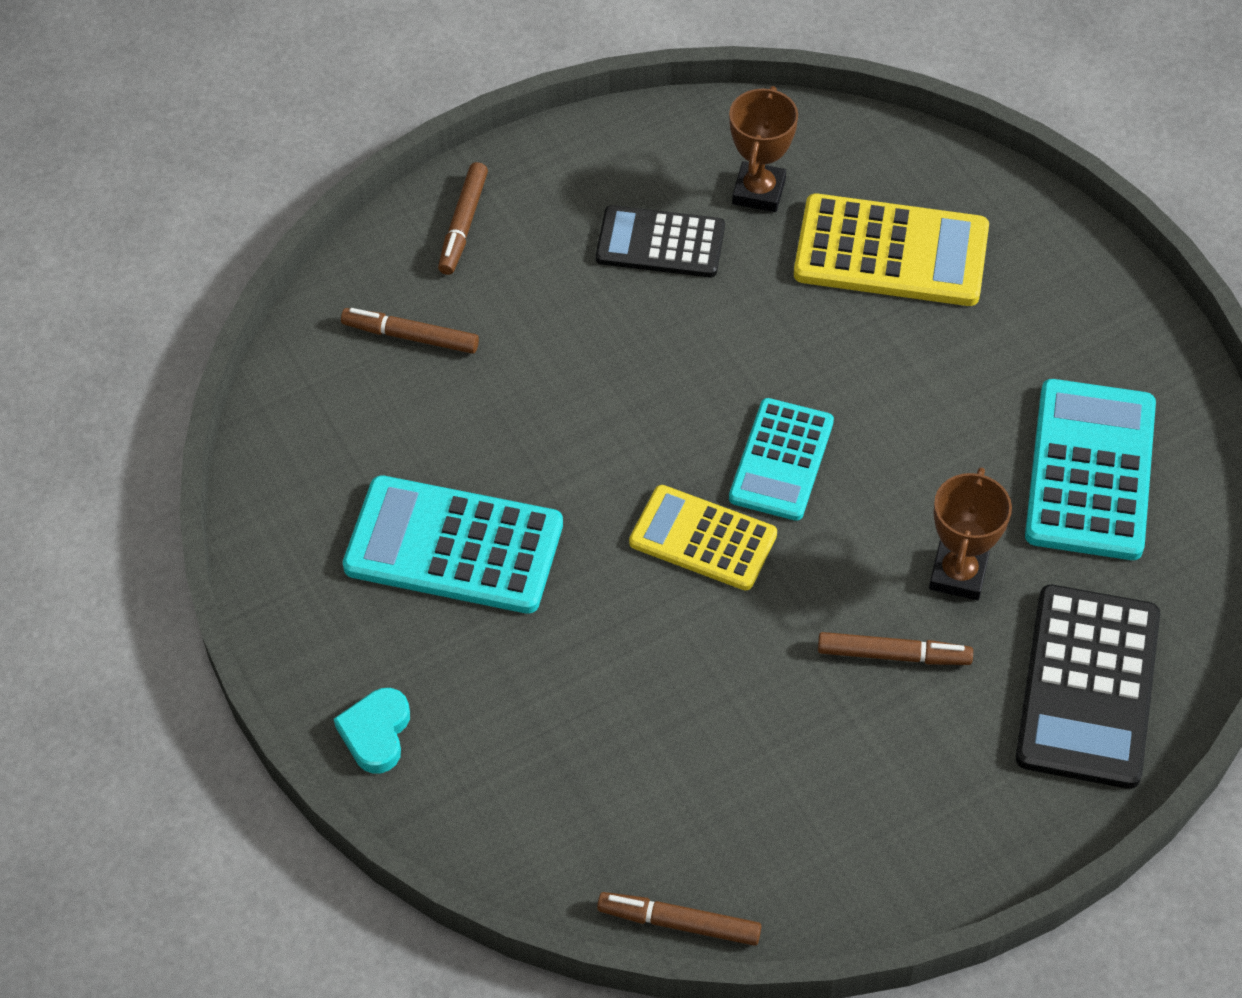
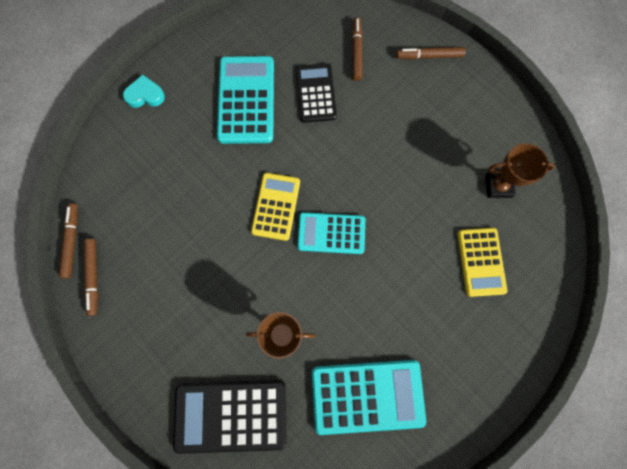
camera: 75 degrees right, 20 degrees up
(660, 243) = (448, 146): black calculator -> black calculator (316, 93)
(891, 252) = (481, 262): yellow calculator -> yellow calculator, size x0.66
(893, 655) = (229, 311): brown marker -> brown marker (93, 277)

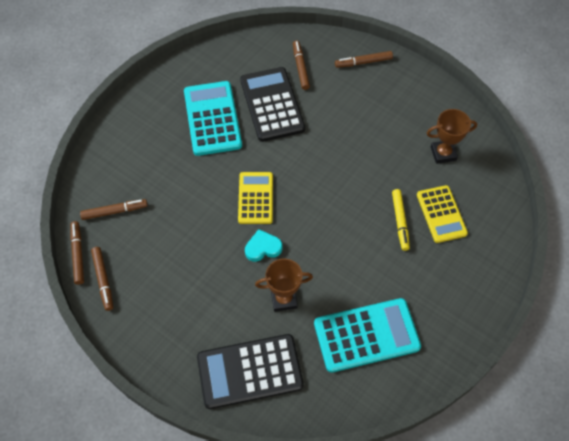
camera: 10 degrees left, 15 degrees down
(120, 196) = (115, 211): none -> brown marker
(145, 95) = (122, 127): turquoise heart -> turquoise heart (263, 248)
(316, 93) = (272, 104): black calculator -> black calculator, size x1.51
(331, 233) = (308, 212): turquoise calculator -> none
(432, 263) = (400, 221): none -> yellow marker

